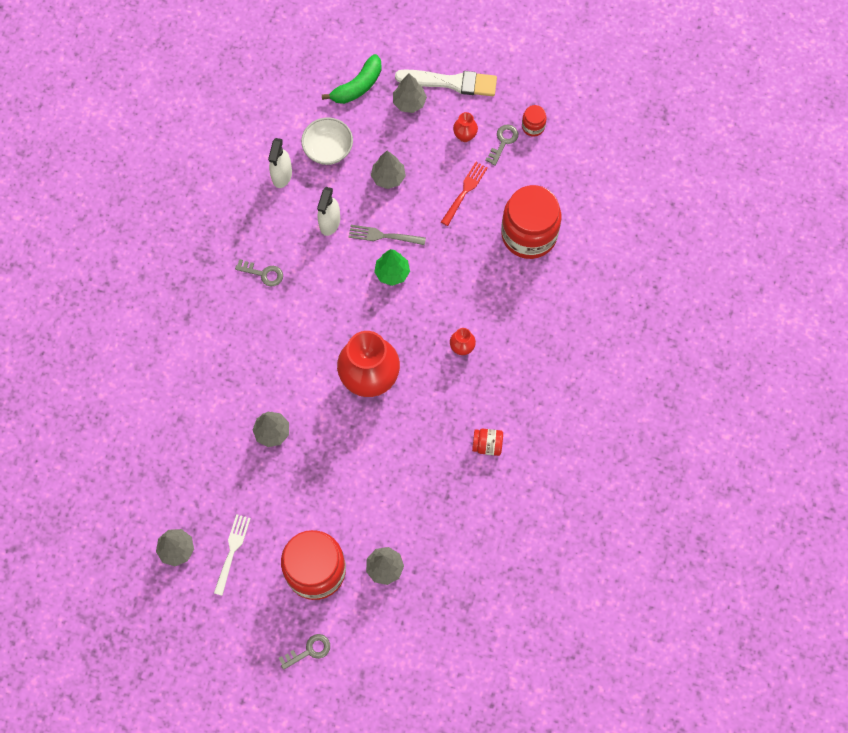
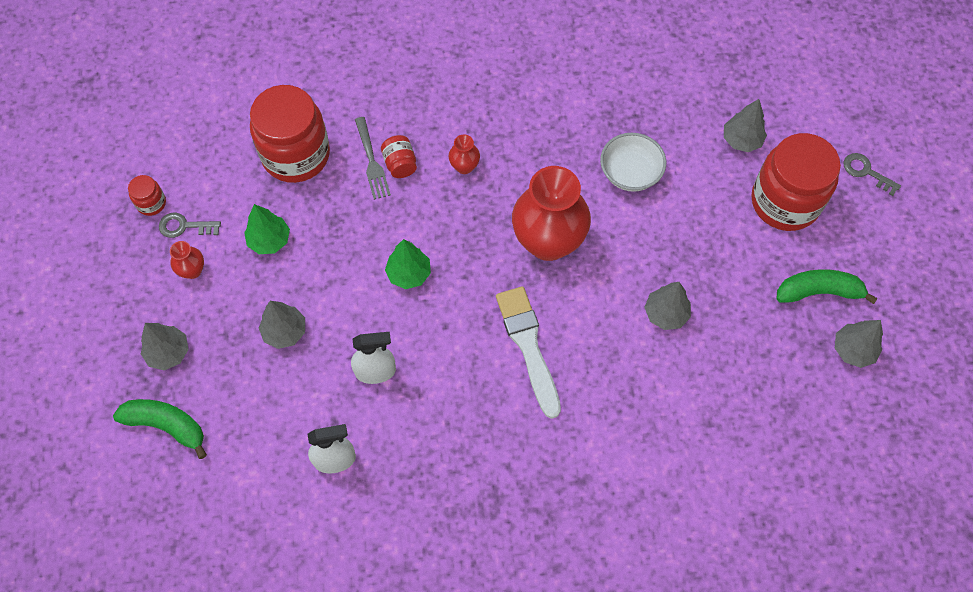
camera: 115 degrees left, 5 degrees down
(232, 552) = (819, 291): white fork -> green banana
(263, 273) = (479, 417): grey key -> none
(328, 149) = (274, 420): white bowl -> white bowl (630, 173)
(384, 236) = (365, 303): grey fork -> grey fork (371, 161)
(451, 82) = (121, 316): white brush -> white brush (528, 346)
(464, 192) = (269, 240): red fork -> green tree
(487, 445) = (560, 101): red jar -> red jar (400, 164)

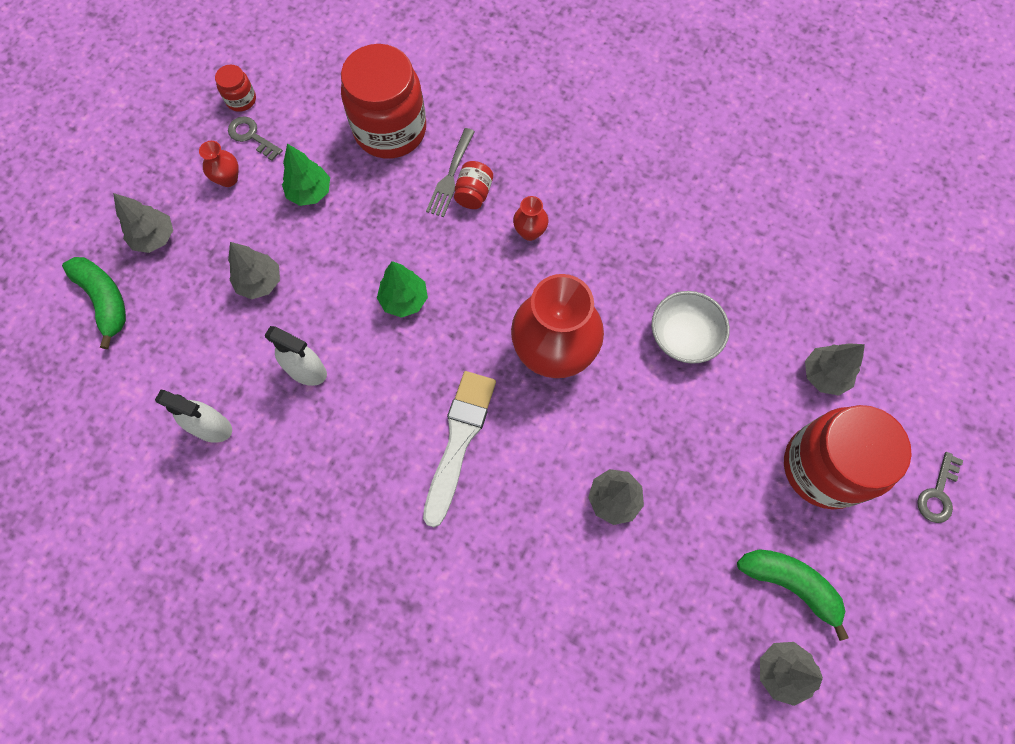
camera: 35 degrees right, 5 degrees up
(866, 172) = (938, 493): grey key -> grey key turned 135 degrees counterclockwise

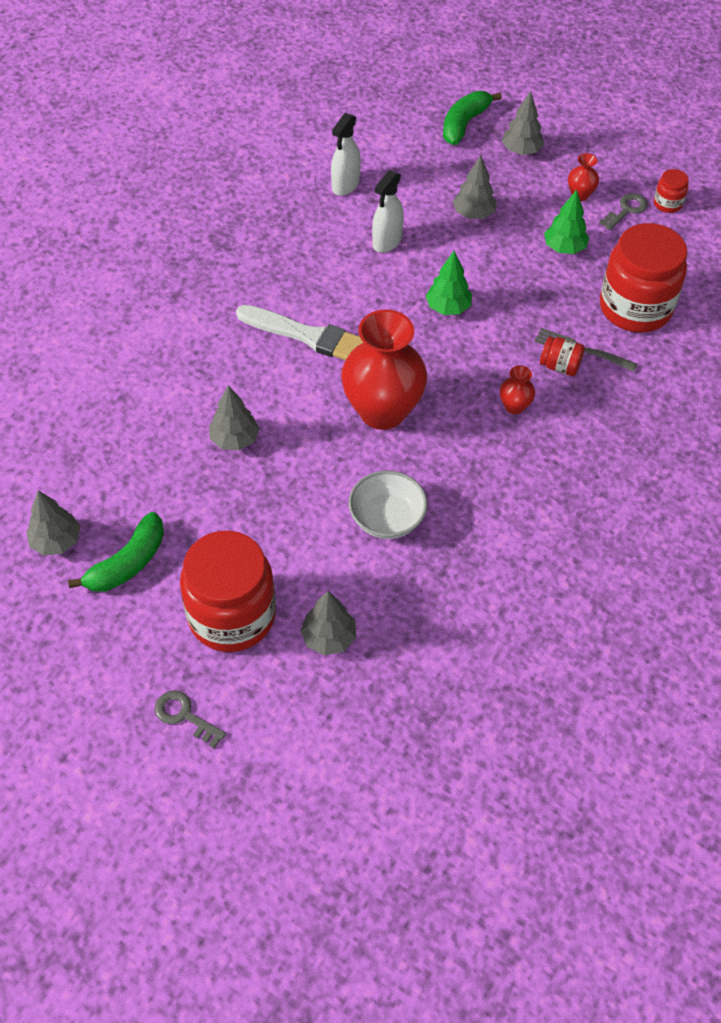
camera: 95 degrees right, 15 degrees down
(105, 300) = (464, 124): green banana -> green banana turned 150 degrees clockwise

